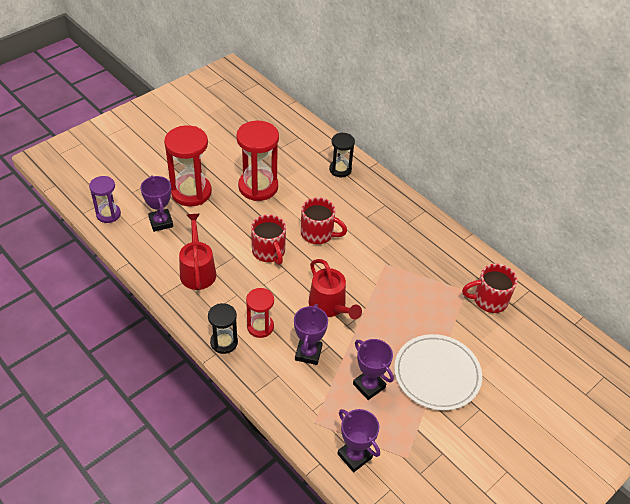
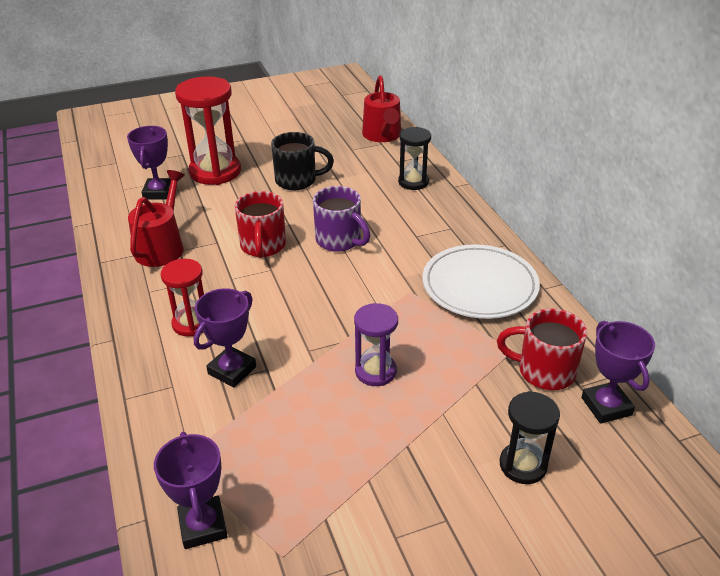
camera: 25 degrees right, 10 degrees down
(108, 214) = (108, 174): purple hourglass -> purple hourglass (375, 371)
(224, 342) = (133, 329): black hourglass -> black hourglass (523, 465)
(258, 187) = (297, 181): red hourglass -> black mug
(318, 234) = (340, 240): red mug -> purple mug
(329, 306) = (300, 322): red watering can -> red watering can (382, 135)
(369, 386) = (289, 435): purple trophy -> purple trophy (606, 406)
(437, 374) = (403, 449): white plate -> white plate (479, 286)

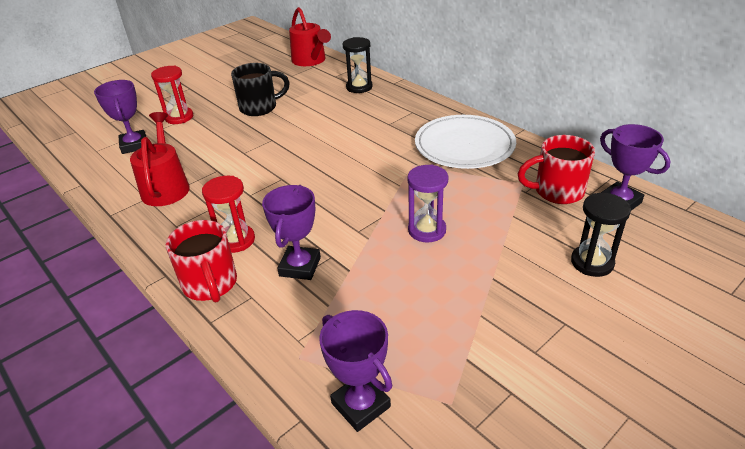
camera: 20 degrees left, 0 degrees up
(215, 172) = (179, 117): red hourglass -> red hourglass, size x0.58
(263, 246) = (262, 163): red mug -> red mug (210, 285)
(340, 240) = (327, 142): purple mug -> none

